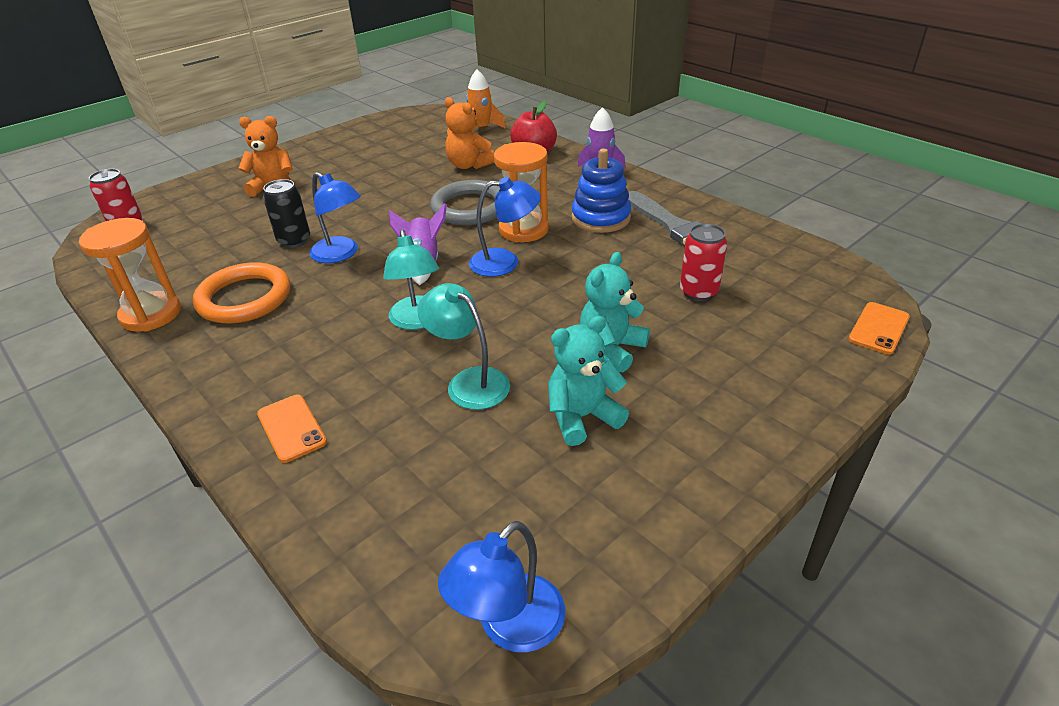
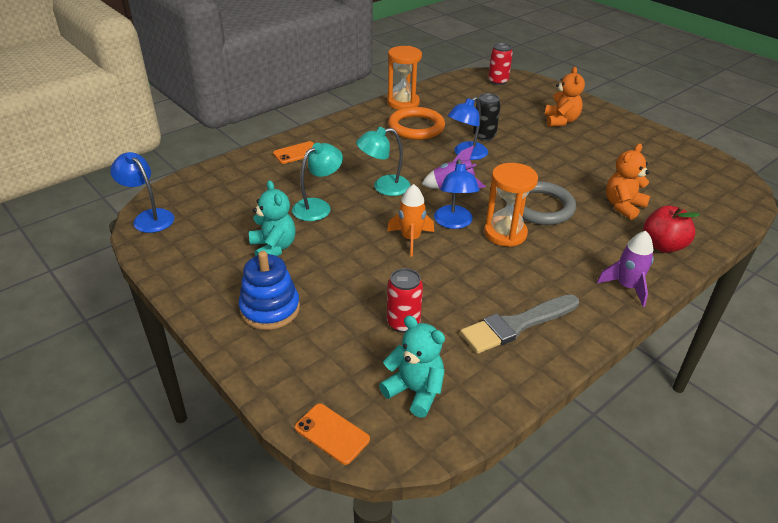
camera: 90 degrees right, 0 degrees up
(481, 129) = (711, 214): orange rocket -> orange rocket (410, 239)
(600, 218) = (529, 278): blue stacking toy -> blue stacking toy (270, 309)
(611, 349) = (337, 266): turquoise teddy bear -> turquoise teddy bear (415, 391)

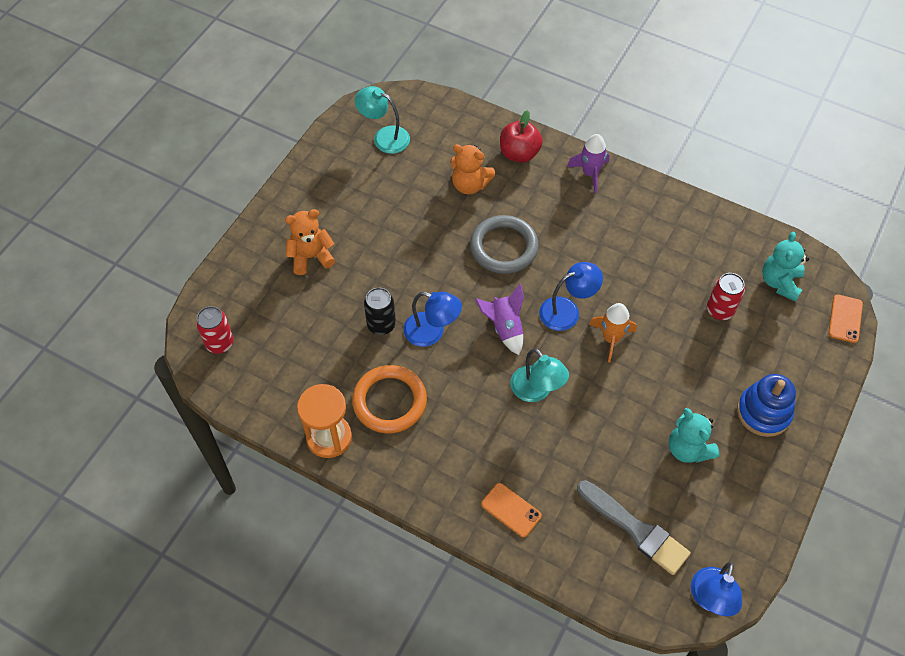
camera: 110 degrees left, 20 degrees up
(273, 248) = (688, 449): turquoise teddy bear -> turquoise teddy bear turned 75 degrees counterclockwise
(318, 206) = (603, 439): turquoise lamp -> turquoise lamp (384, 137)
(505, 233) = (562, 267): orange hourglass -> none
(516, 325) = (677, 236): grey brush -> grey brush (636, 529)

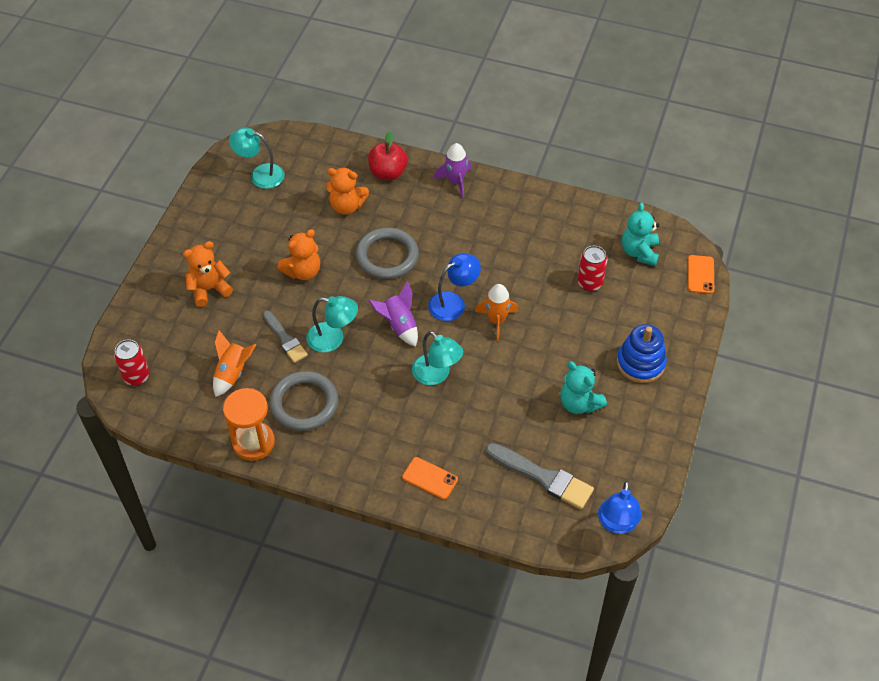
camera: 10 degrees left, 5 degrees down
(320, 354) = (233, 373): none -> orange rocket
(381, 325) = (285, 339): black can -> grey brush
(389, 401) = (304, 403): orange ring -> grey ring
(412, 251) = (303, 271): none -> orange teddy bear
(432, 332) = (333, 339): blue lamp -> turquoise lamp

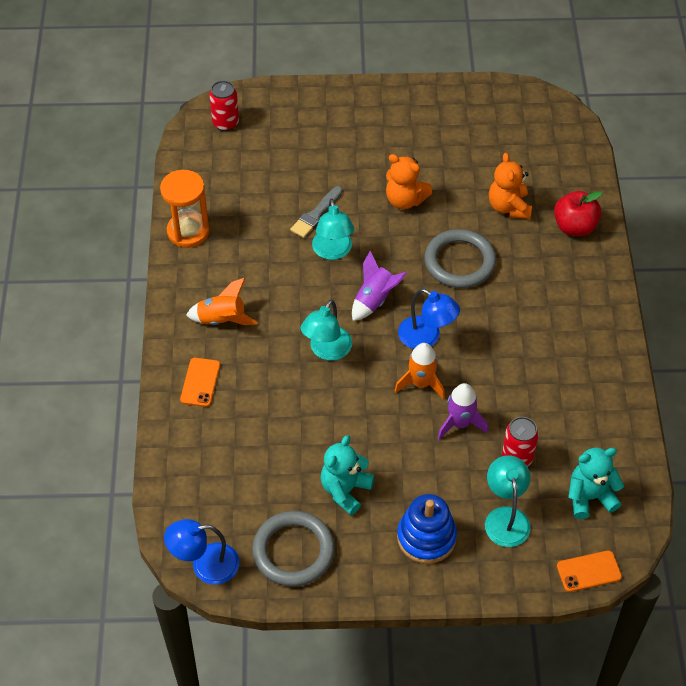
camera: 70 degrees right, 0 degrees up
(209, 289) = (348, 137): orange teddy bear -> none
(233, 373) = (259, 189): orange rocket -> orange rocket (222, 319)
(260, 175) = (511, 124): turquoise lamp -> turquoise lamp (505, 517)
(304, 403) = (247, 254): grey ring -> grey ring (293, 551)
(455, 181) = (597, 290): purple rocket -> purple rocket (460, 423)
(543, 477) = (238, 481): grey brush -> none

